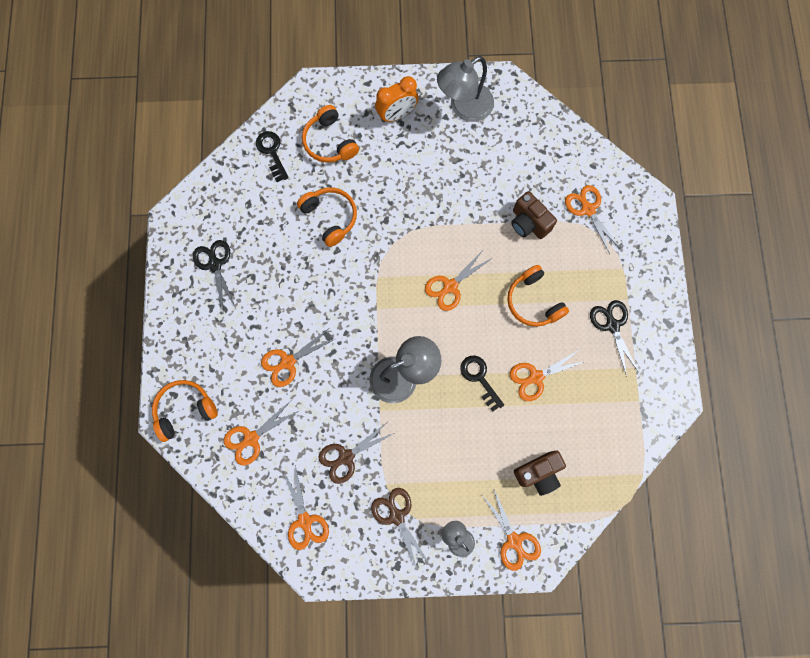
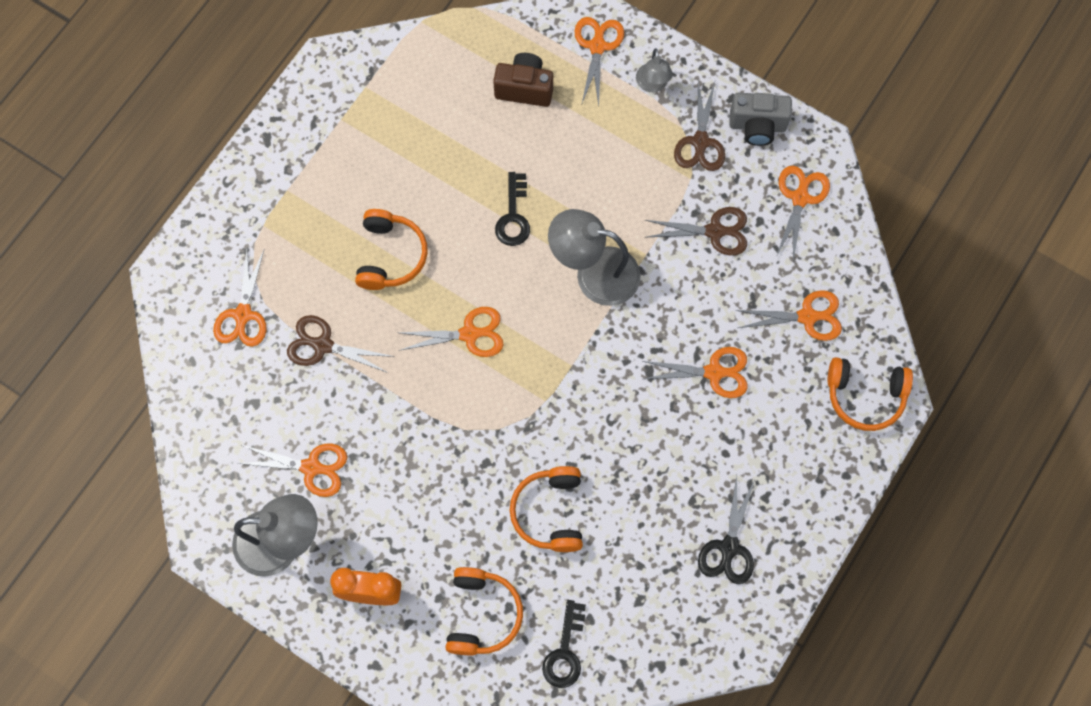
camera: 145 degrees left, 5 degrees down
(366, 556) = (757, 126): none -> grey camera
(528, 223) = (323, 345): brown camera -> brown scissors
(536, 377) = (452, 178): orange scissors -> orange scissors (311, 467)
(612, 325) = (327, 175): black scissors -> none

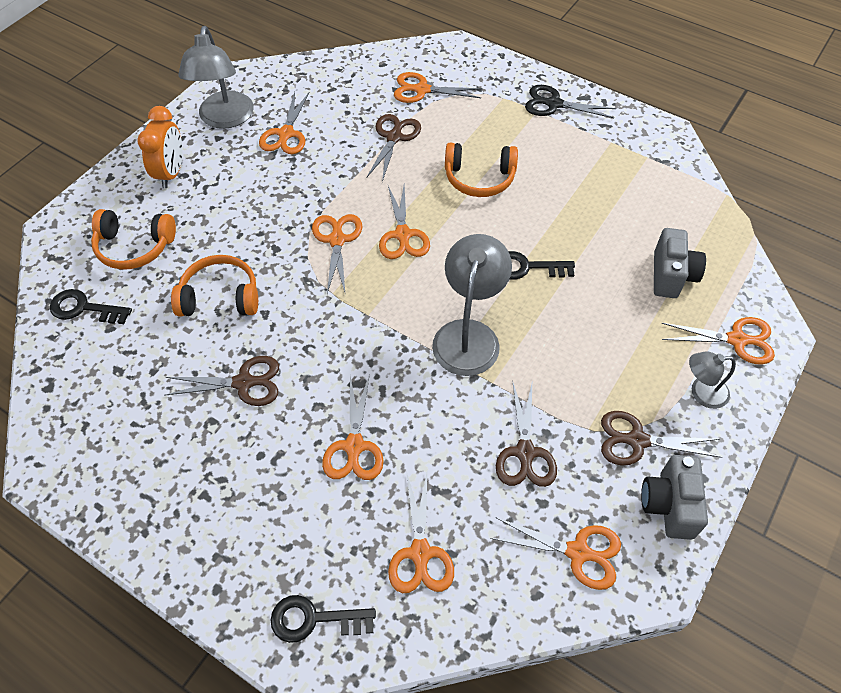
camera: 90 degrees right, 15 degrees down
(475, 400) = (337, 240): none -> orange scissors
(524, 88) = (671, 276): brown camera -> grey camera
(651, 476) = (244, 382): none -> brown scissors
(729, 547) = (154, 455): black scissors -> black scissors (554, 104)
(865, 396) = (314, 619): orange headphones -> black key

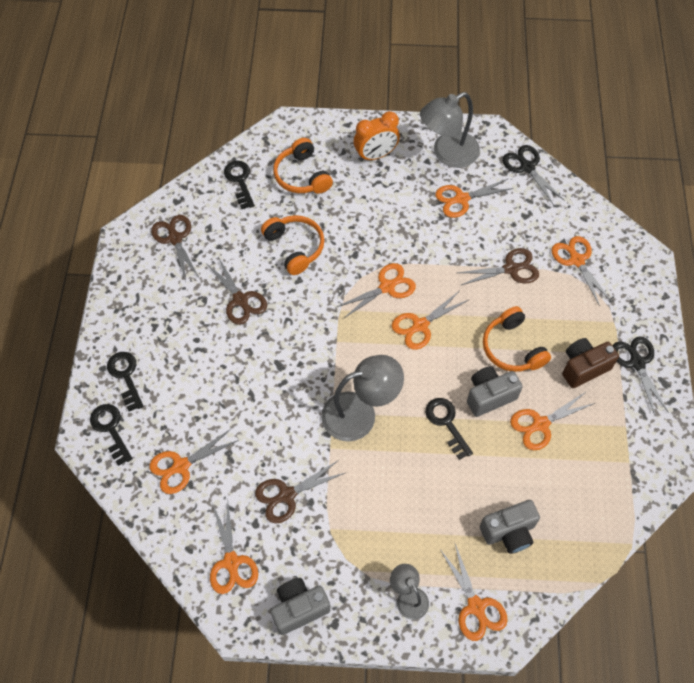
camera: 60 degrees right, 5 degrees up
(250, 564) = (125, 376): none -> black key
(294, 73) = (527, 167): none -> black scissors
(354, 446) = (232, 389): orange scissors -> orange scissors (540, 424)
(519, 220) = (489, 396): none -> grey camera
(535, 140) = (583, 368): none -> brown camera
(637, 440) = (339, 566): brown scissors -> brown scissors (175, 238)

